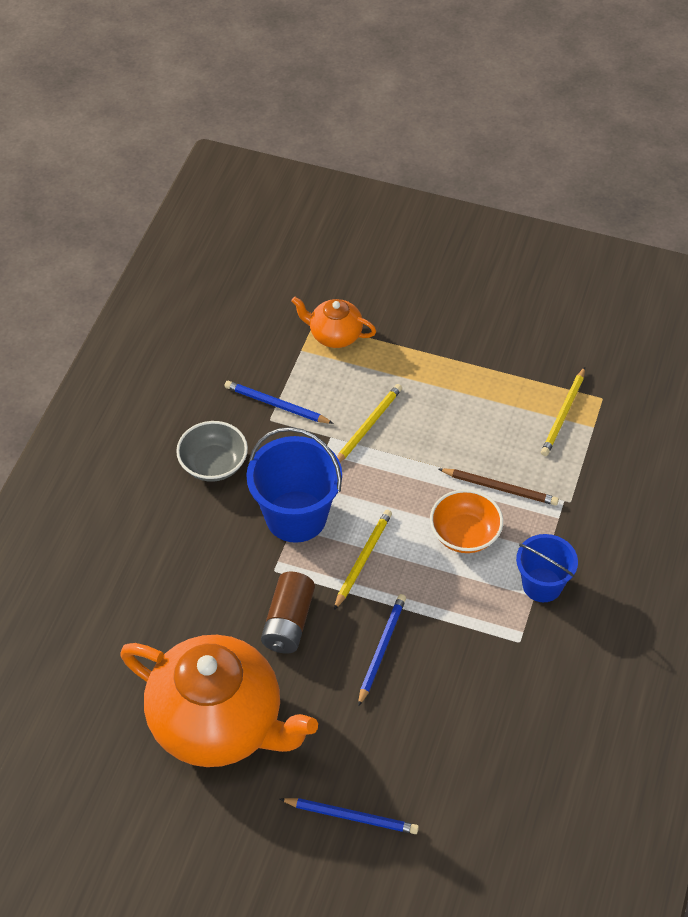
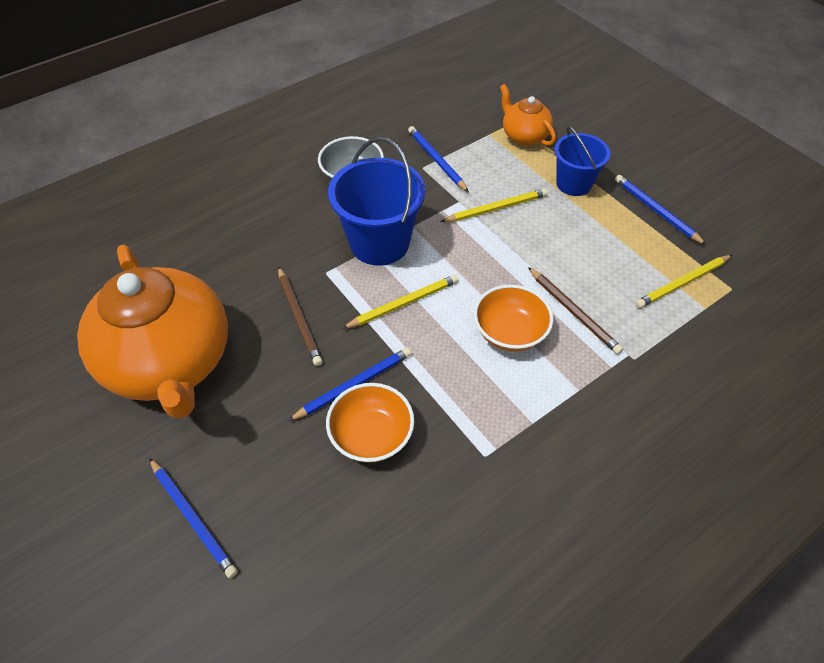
camera: 35 degrees right, 0 degrees up
(288, 622) = (299, 317): brown battery -> brown pencil
(427, 678) = (371, 435): none -> orange bowl
(500, 355) = (656, 211): none -> blue pencil
(542, 585) = (548, 417): blue bucket -> blue bucket (573, 184)

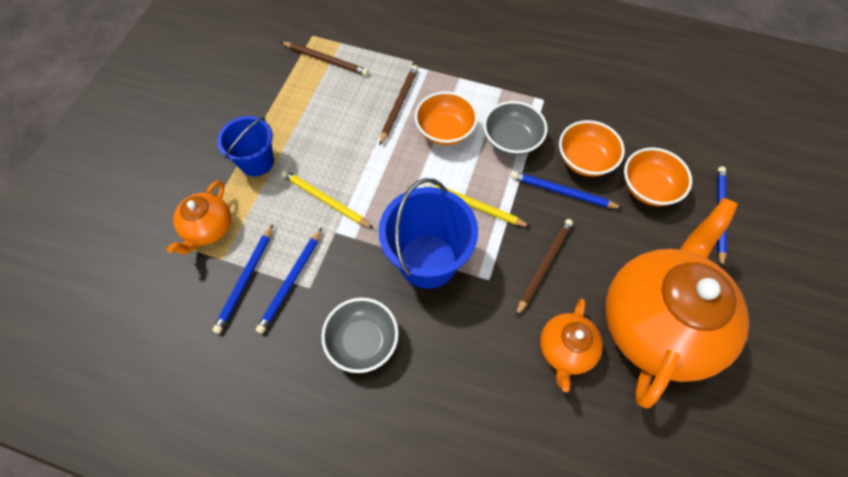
camera: 125 degrees left, 10 degrees up
(222, 284) = (565, 350): none -> orange teapot
(286, 472) = (648, 188): none -> orange bowl
(452, 383) = (512, 140): none -> grey bowl
(656, 211) = (256, 98): blue pencil -> blue pencil (245, 280)
(682, 283) = (326, 60): yellow pencil -> brown pencil

